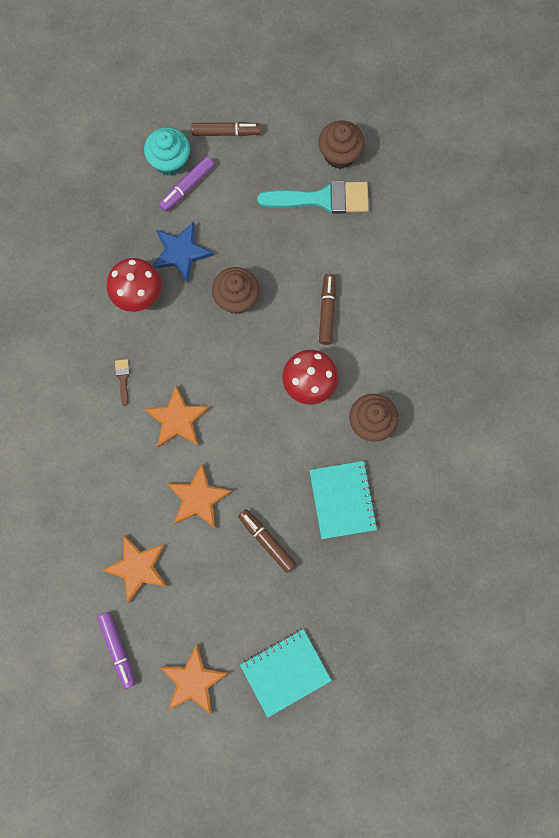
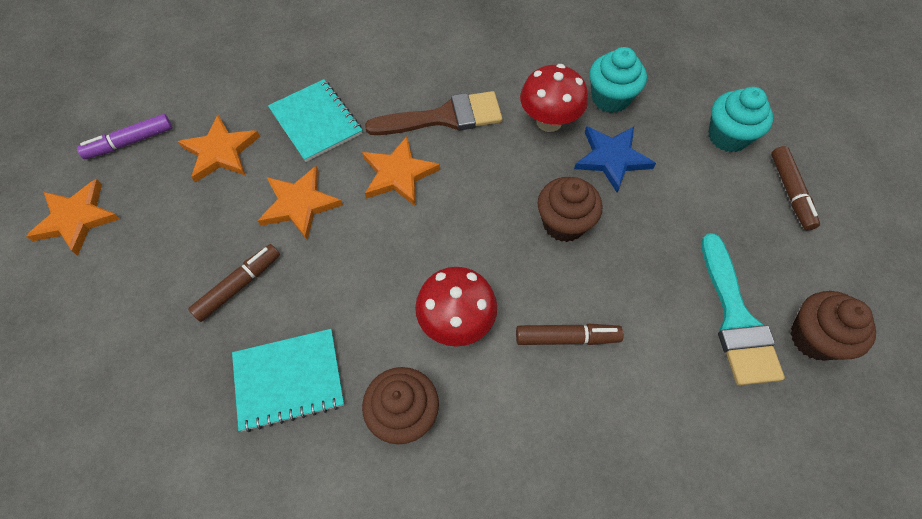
camera: 85 degrees right, 15 degrees down
(119, 241) = (610, 98): none -> turquoise cupcake
(123, 378) = (444, 117): brown brush -> brown brush, size x2.44
(187, 187) = (700, 157): purple marker -> none
(285, 672) = (62, 322): turquoise notebook -> turquoise notebook (316, 122)

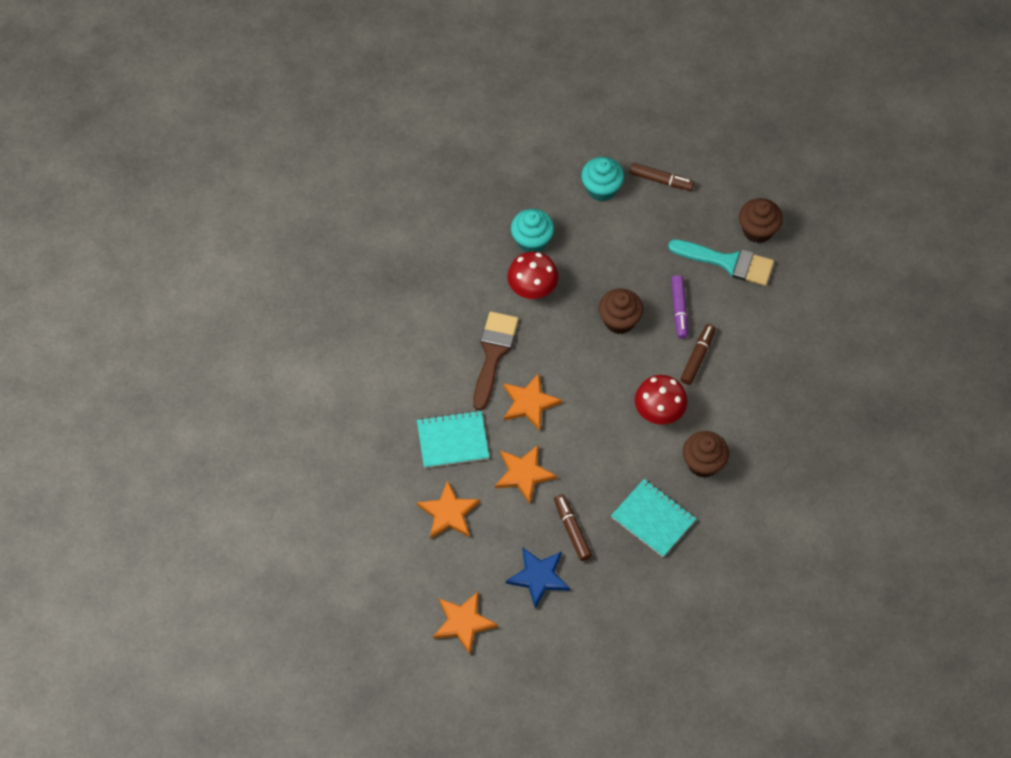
camera: 65 degrees left, 0 degrees up
(130, 142) = (406, 574): purple marker -> purple marker (679, 309)
(289, 380) = (653, 519): turquoise notebook -> turquoise notebook turned 60 degrees counterclockwise
(611, 158) = (583, 267): blue star -> blue star (538, 577)

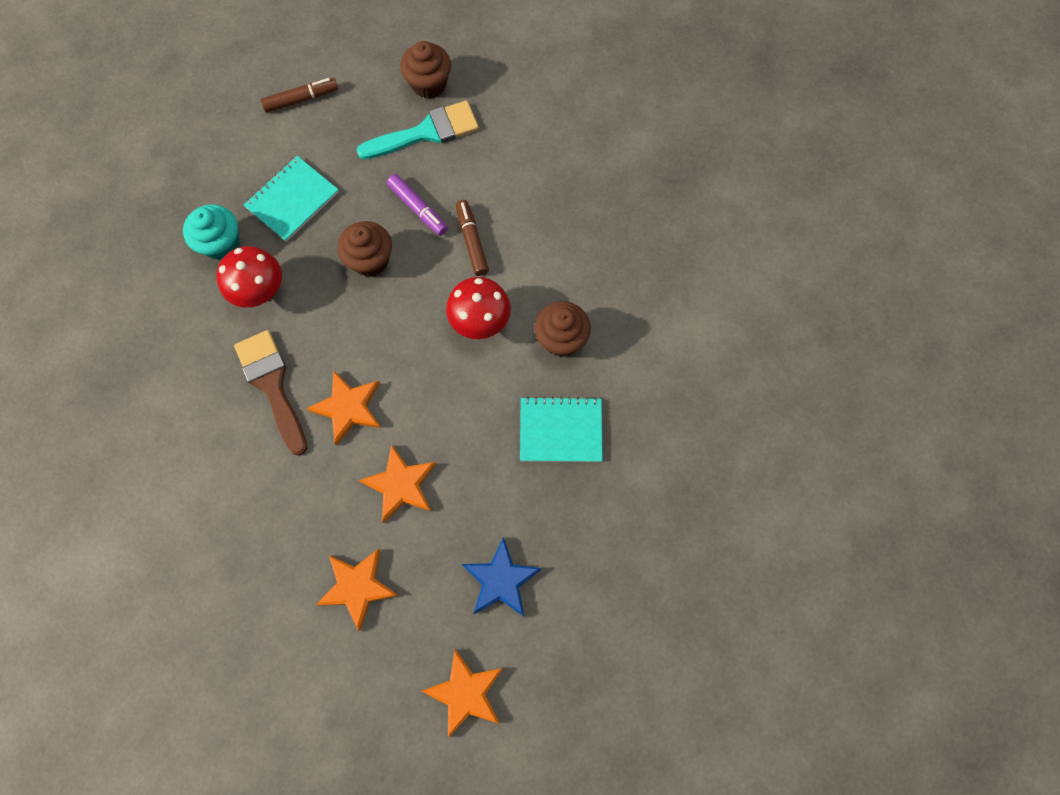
camera: 40 degrees left, 10 degrees up
(453, 440) = (301, 506): turquoise notebook -> turquoise notebook (292, 200)
(572, 530) = (494, 504): brown marker -> none
(601, 189) = (250, 146): turquoise cupcake -> none

